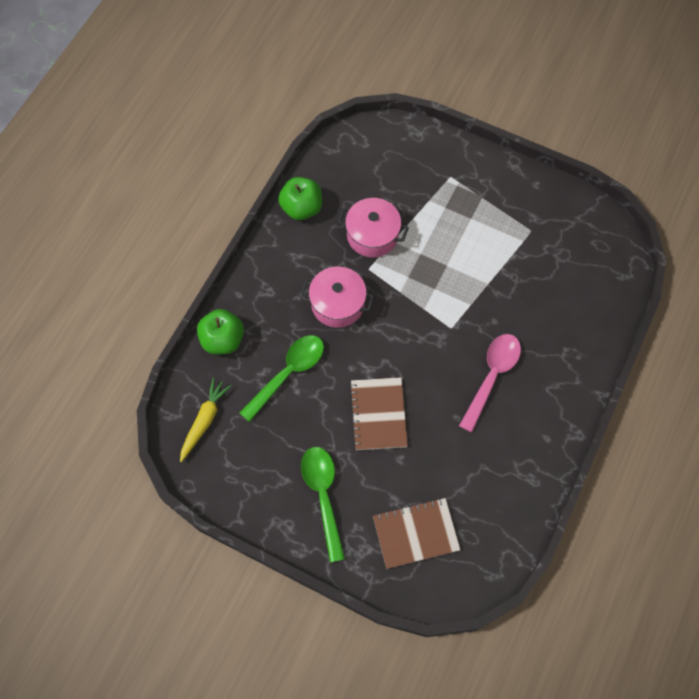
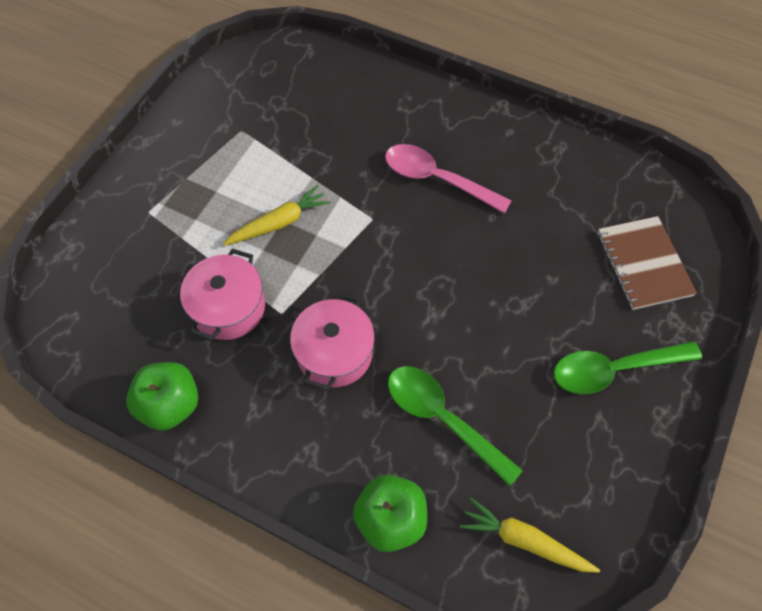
camera: 90 degrees left, 5 degrees down
(378, 414) = (495, 303): brown notebook -> none
(444, 263) = (279, 223): none -> yellow carrot

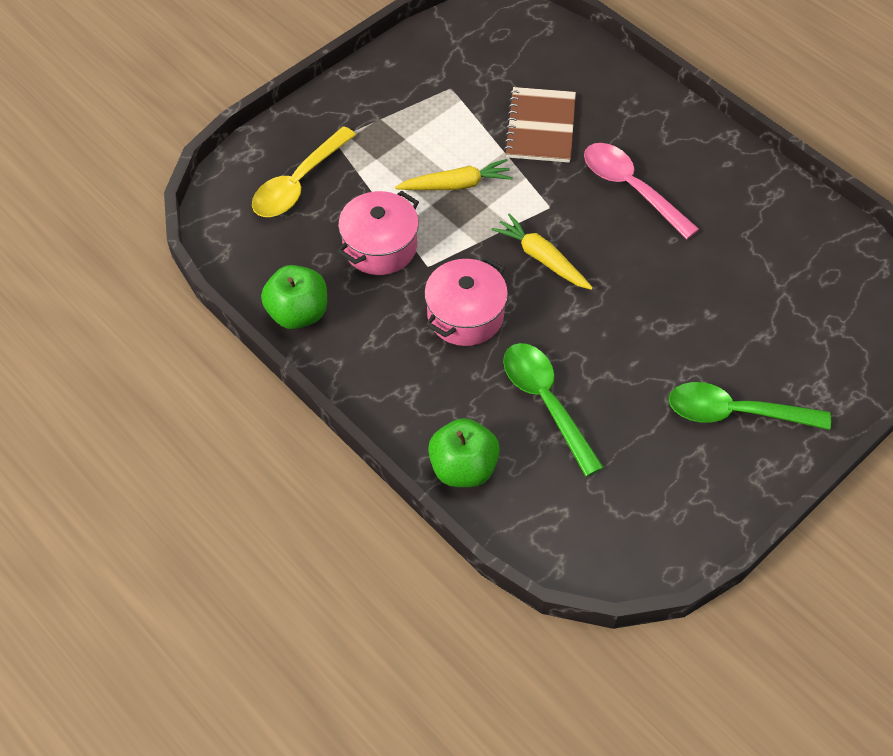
camera: 20 degrees right, 5 degrees down
(128, 266) = (299, 183): none -> yellow spoon
(524, 540) = (581, 525): yellow carrot -> yellow carrot (542, 258)
(643, 264) = (812, 328): brown notebook -> brown notebook (540, 127)

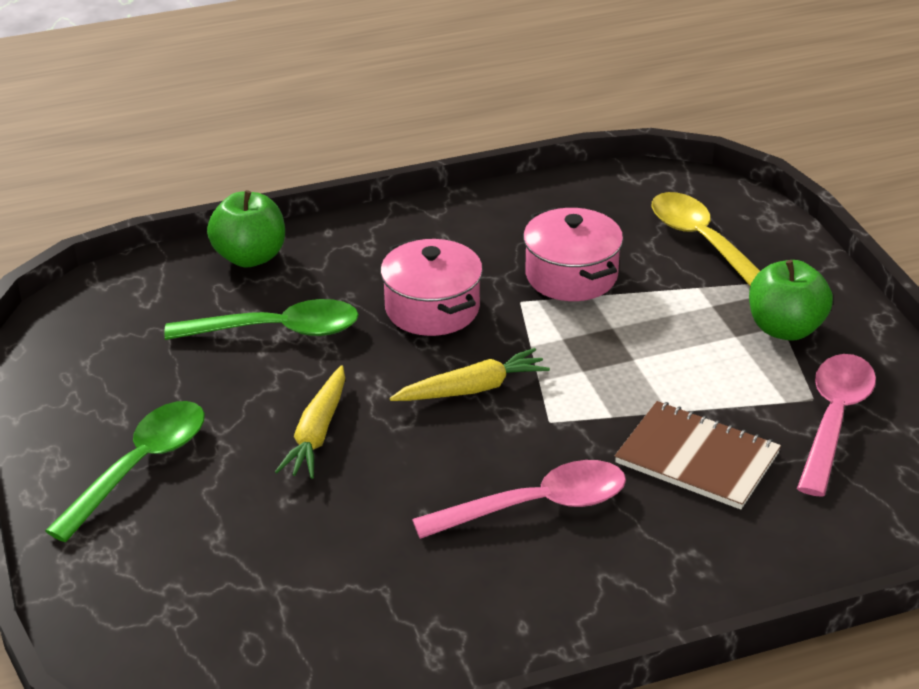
camera: 115 degrees right, 20 degrees down
(298, 313) = (516, 204): green apple -> green apple (785, 329)
(456, 185) = (633, 355): yellow carrot -> yellow carrot (317, 433)
(466, 75) = (834, 420): none -> pink spoon

